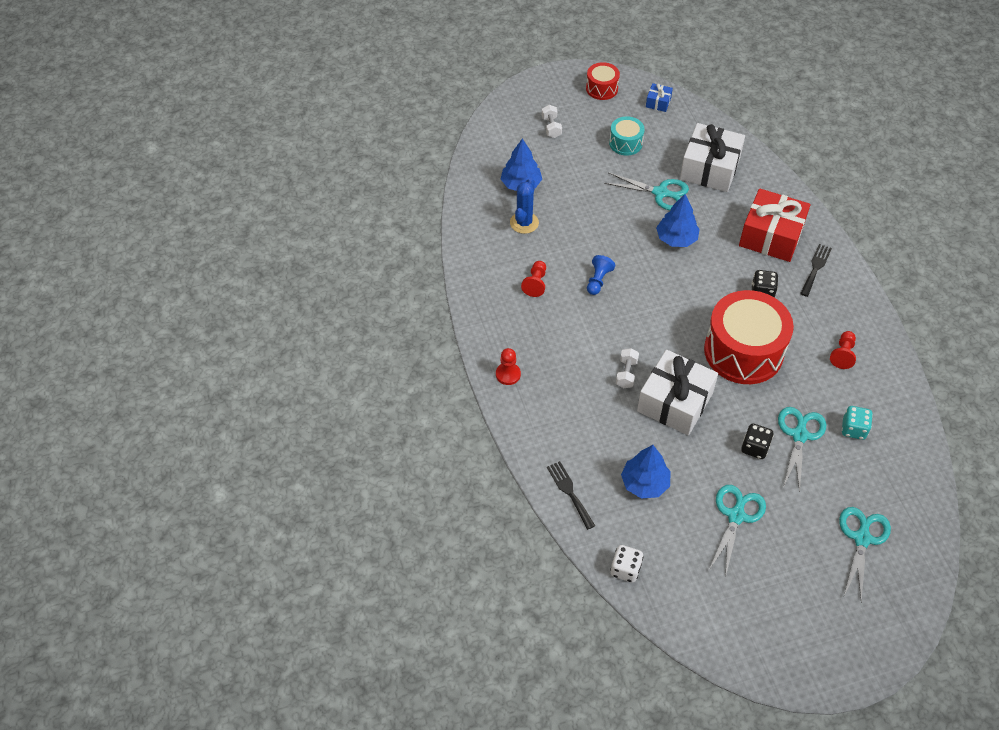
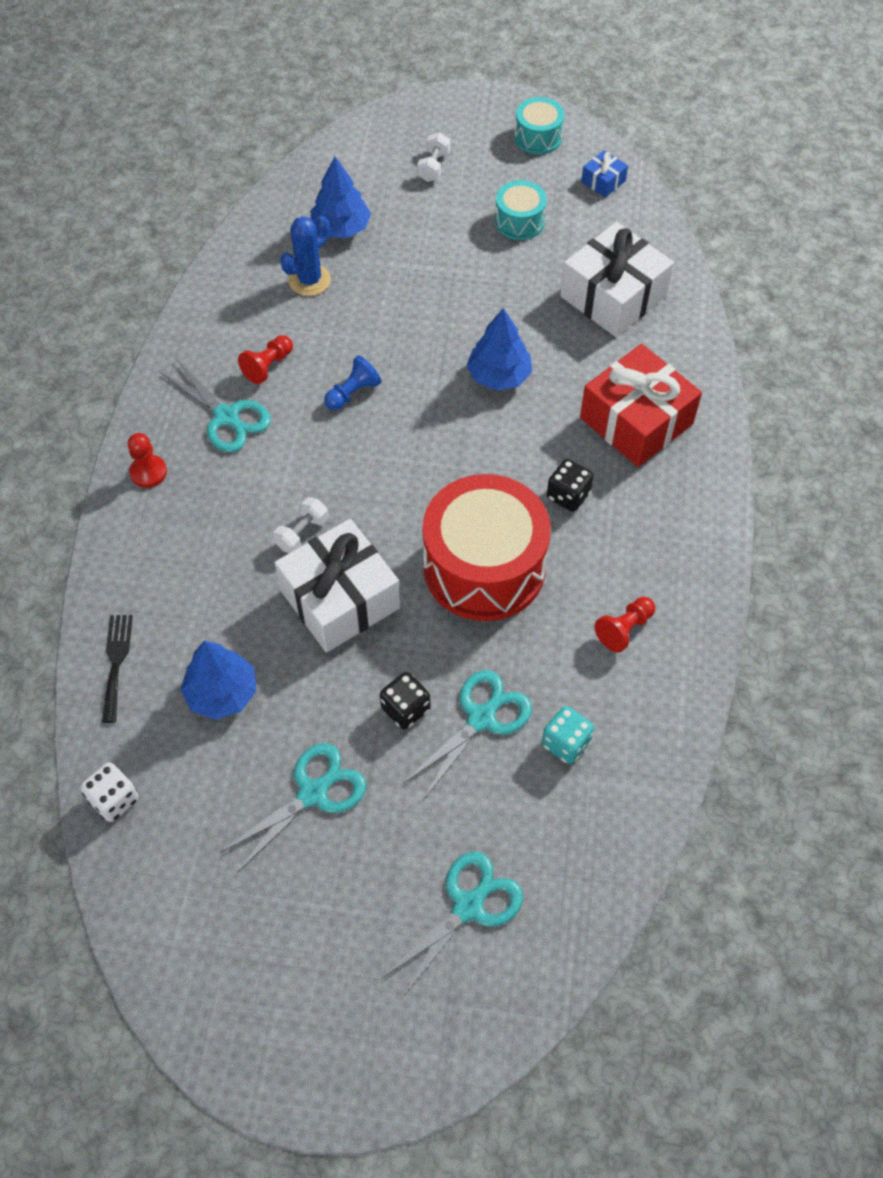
camera: 25 degrees right, 5 degrees up
(602, 88) = (538, 137): red drum -> turquoise drum
(661, 193) = (521, 305): turquoise scissors -> turquoise scissors (227, 417)
(815, 268) = (670, 490): black fork -> none

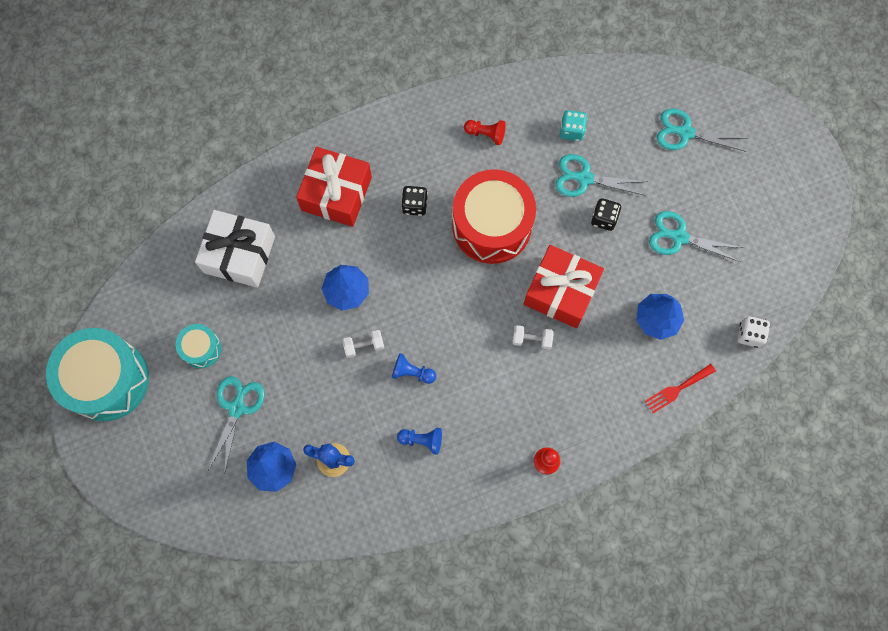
camera: 120 degrees left, 15 degrees up
(116, 662) = (677, 389): black fork -> red fork
(227, 417) = (477, 440): turquoise scissors -> turquoise scissors (237, 408)
(268, 366) = (422, 440): red pawn -> blue pawn
(340, 599) = (561, 291): white gift -> red gift
(433, 166) = (176, 438): white dumbbell -> white dumbbell (364, 346)
(538, 137) = (107, 380): turquoise drum -> turquoise drum, size x2.08
(603, 181) = (132, 312): blue gift -> none

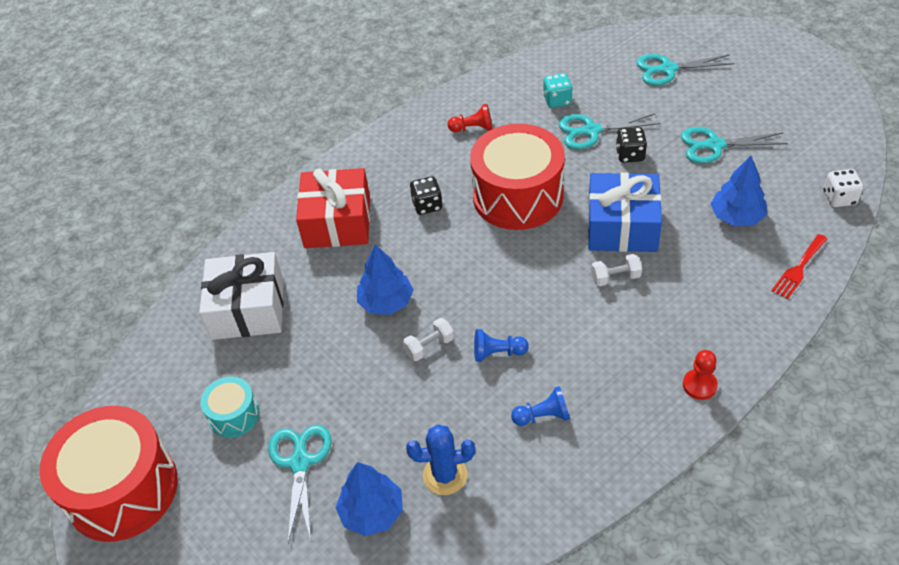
camera: 15 degrees left, 25 degrees down
(107, 380) = (122, 489): turquoise drum -> red drum
(561, 291) = (622, 227): red gift -> blue gift

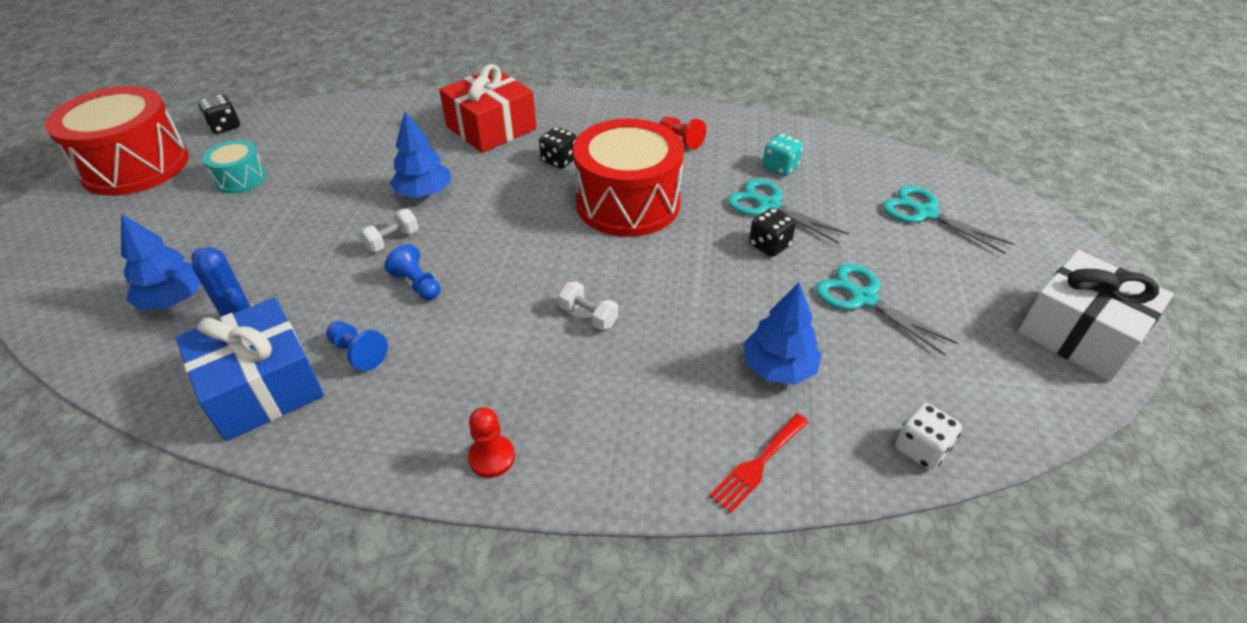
camera: 45 degrees right, 5 degrees down
(125, 400) = (225, 127): none -> black dice
(248, 309) = (357, 133): white gift -> white gift (1080, 333)
(300, 462) = (210, 233): turquoise scissors -> none
(429, 346) = (392, 240): white dumbbell -> white dumbbell turned 60 degrees counterclockwise
(622, 227) = (663, 287): blue gift -> blue gift (262, 386)
(798, 269) = (758, 464): red fork -> red fork turned 45 degrees counterclockwise

